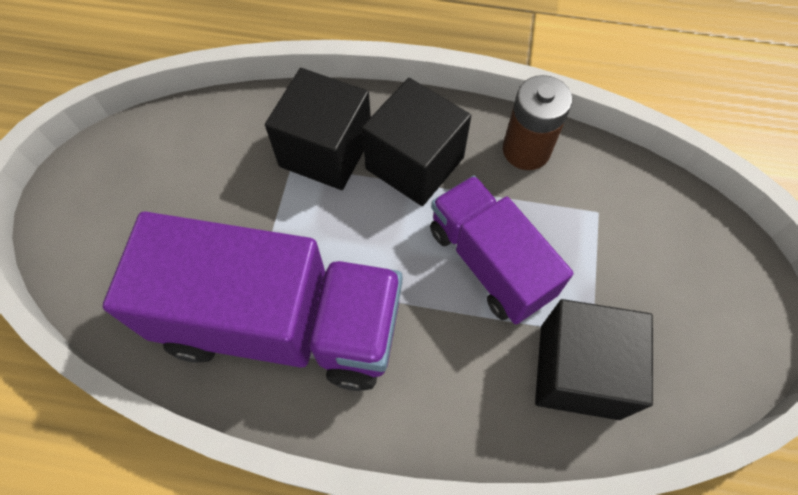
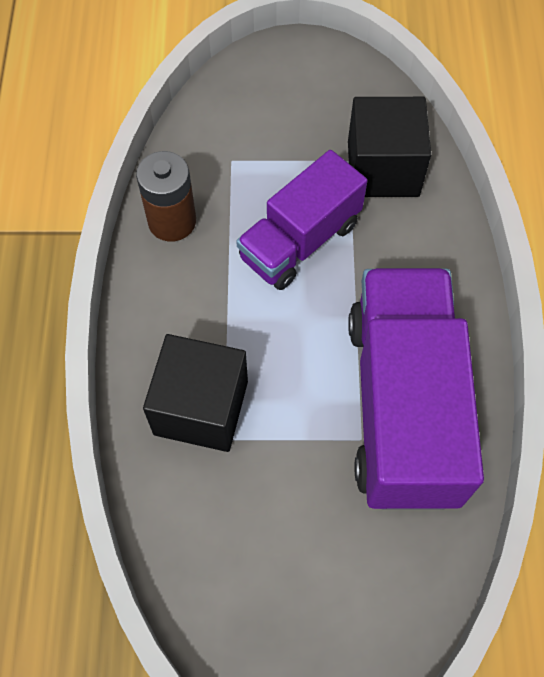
camera: 100 degrees left, 0 degrees up
(414, 163) = (203, 318): black cube -> none

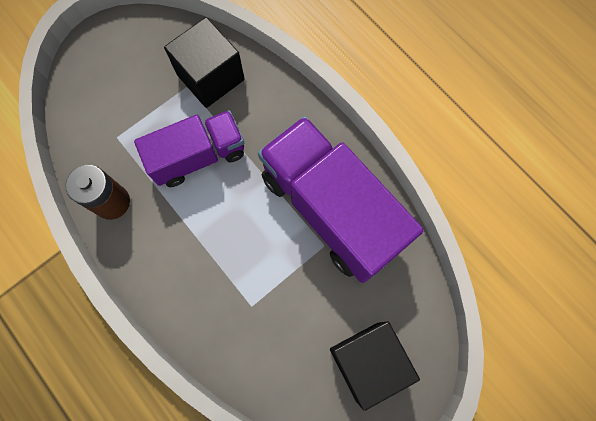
camera: 40 degrees left, 10 degrees up
(201, 407) = (223, 299): black cube -> black cube (367, 361)
(300, 240) = (198, 156): purple truck -> purple truck turned 120 degrees counterclockwise

